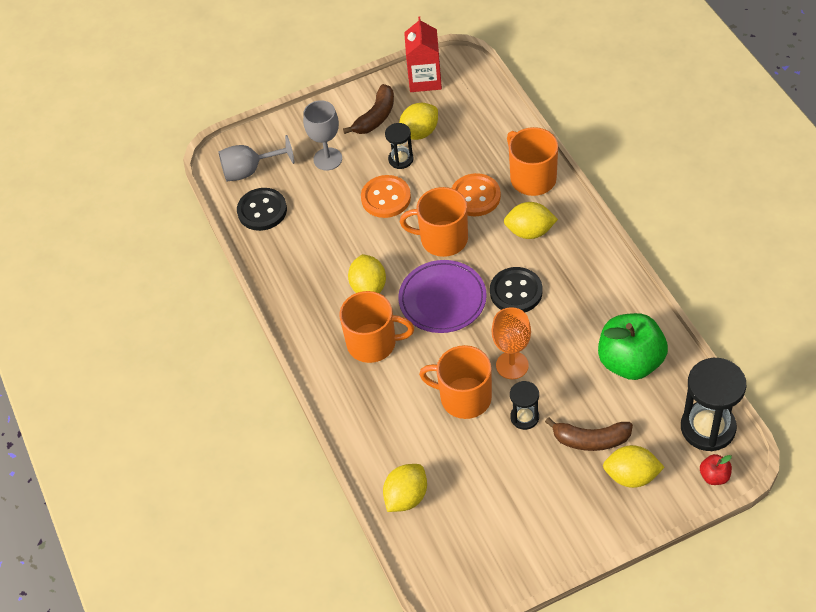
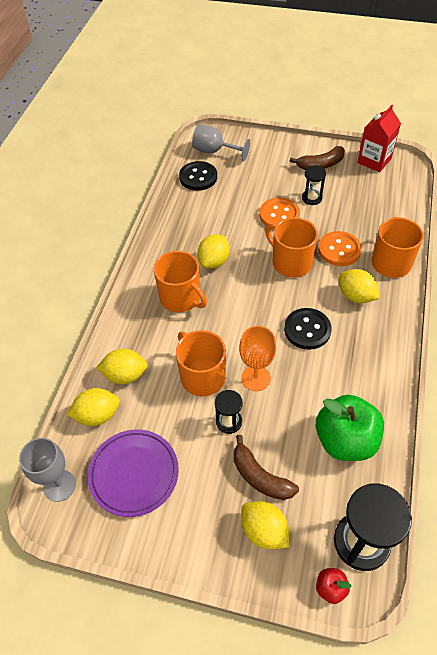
camera: 35 degrees right, 0 degrees up
(327, 159) = (266, 171): grey goblet -> grey goblet (59, 485)
(419, 133) = (339, 189): yellow lemon -> yellow lemon (125, 375)
(442, 299) = (252, 301): purple plate -> purple plate (134, 473)

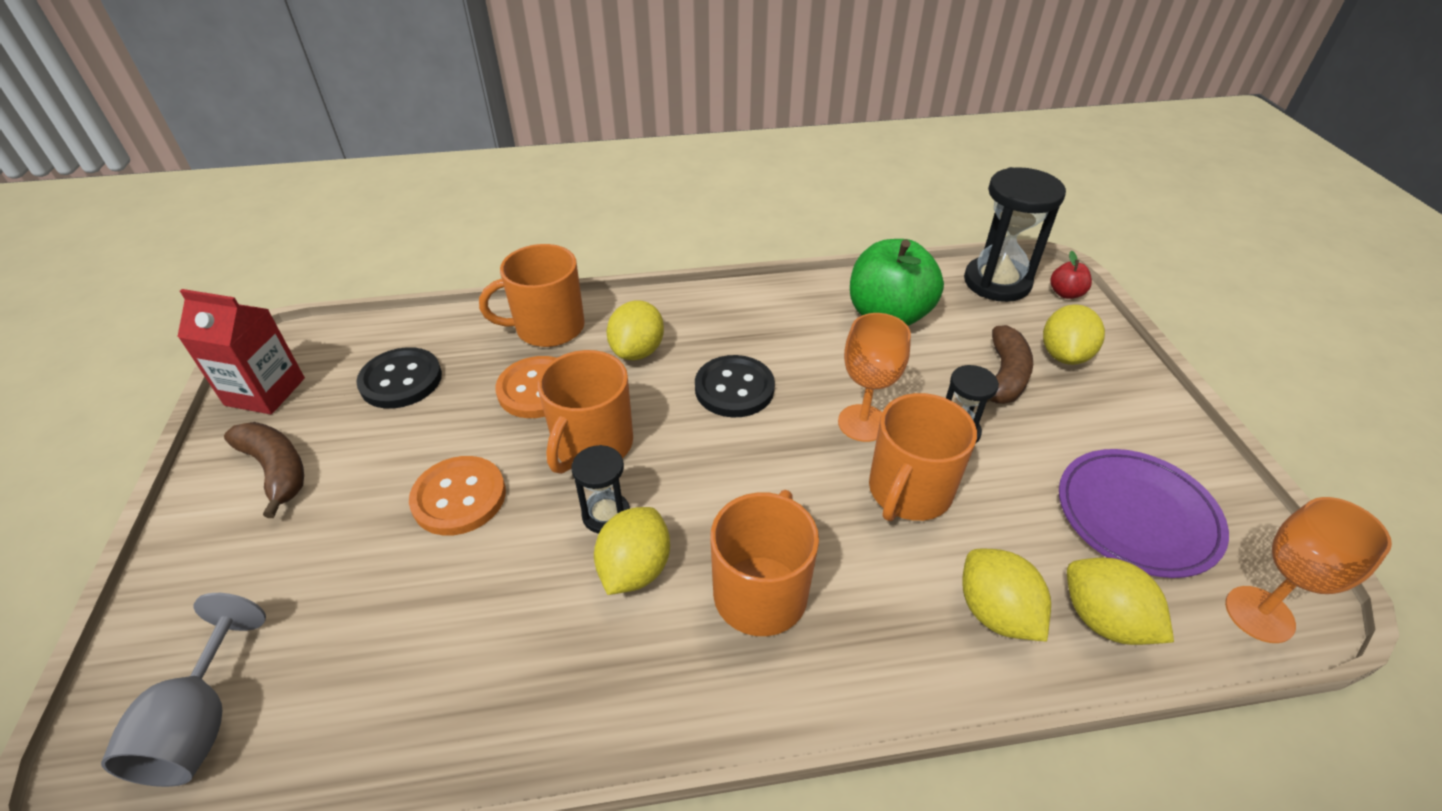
camera: 115 degrees left, 10 degrees down
(59, 485) = (1259, 614): grey goblet -> orange goblet
(198, 177) = (329, 722): black button -> black button (401, 380)
(214, 261) = (635, 569): yellow lemon -> yellow lemon turned 75 degrees counterclockwise
(312, 198) = (395, 458): black hourglass -> black hourglass (606, 514)

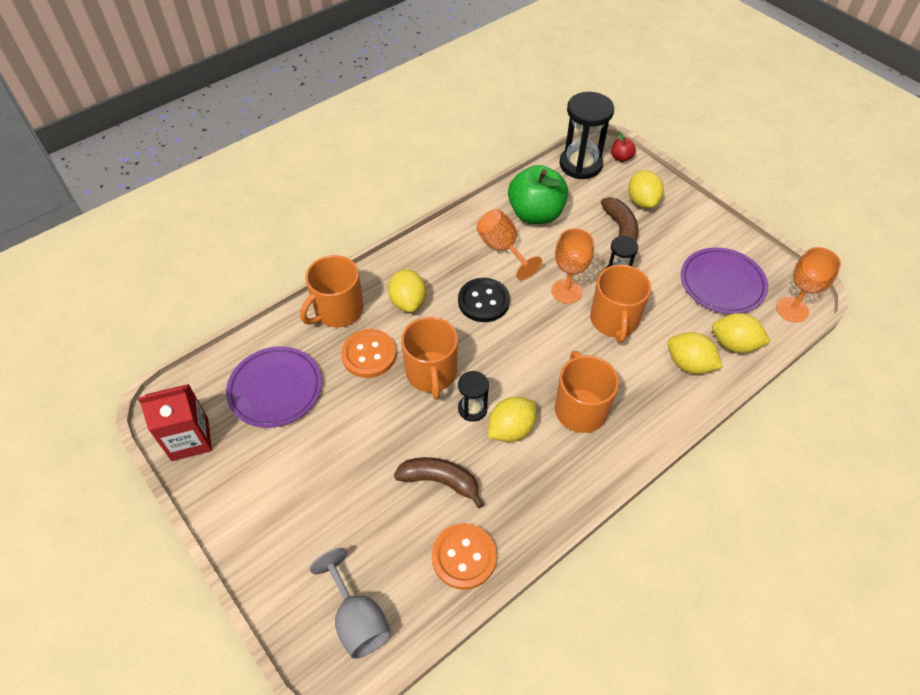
camera: 30 degrees left, 10 degrees up
(276, 470) = (254, 481): brown banana -> brown banana (440, 481)
(401, 380) = (275, 389): black button -> purple plate
(459, 497) = (383, 440): orange button -> orange button (464, 557)
(635, 569) = (511, 429): yellow lemon -> yellow lemon turned 60 degrees clockwise
(810, 338) = (502, 249): none -> orange goblet

